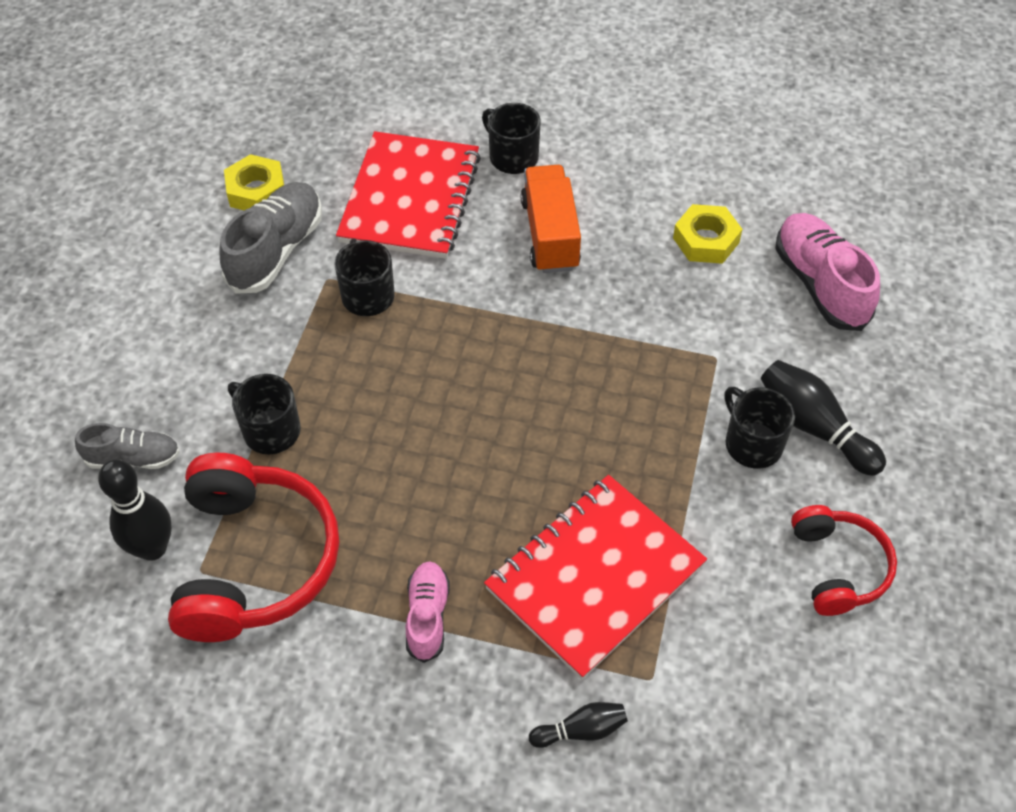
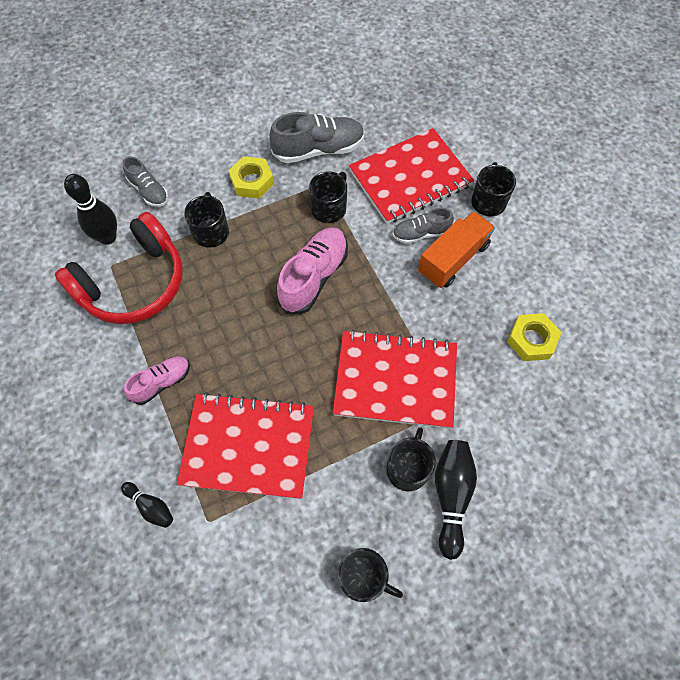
camera: 50 degrees right, 10 degrees up
(256, 191) = (347, 113): yellow nut -> yellow nut (252, 181)
(490, 239) = (421, 233): none -> grey shoe
(643, 384) = (395, 380): none -> red notebook
(820, 284) = (563, 426): pink shoe -> pink shoe (314, 277)
(838, 567) = (363, 578): red headphones -> black mug

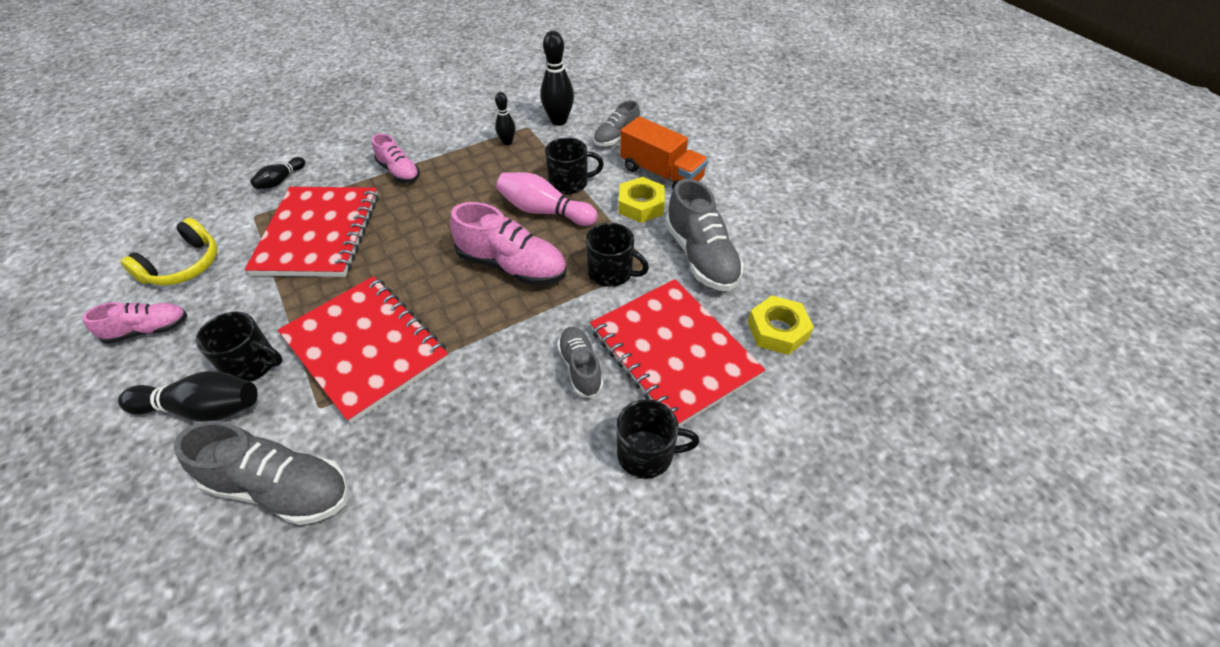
camera: 85 degrees right, 15 degrees down
(134, 283) = (507, 142): red headphones -> black bowling pin
(247, 252) = (544, 211): none -> pink bowling pin
(278, 573) = (184, 266): none -> yellow headphones
(363, 578) = (148, 330): black mug -> pink shoe
(395, 380) = (366, 348): red notebook -> red notebook turned 45 degrees counterclockwise
(453, 259) = (539, 407): orange truck -> orange truck (661, 174)
(518, 417) = (281, 488): none -> grey shoe
(531, 340) = (398, 511): yellow nut -> yellow nut (778, 330)

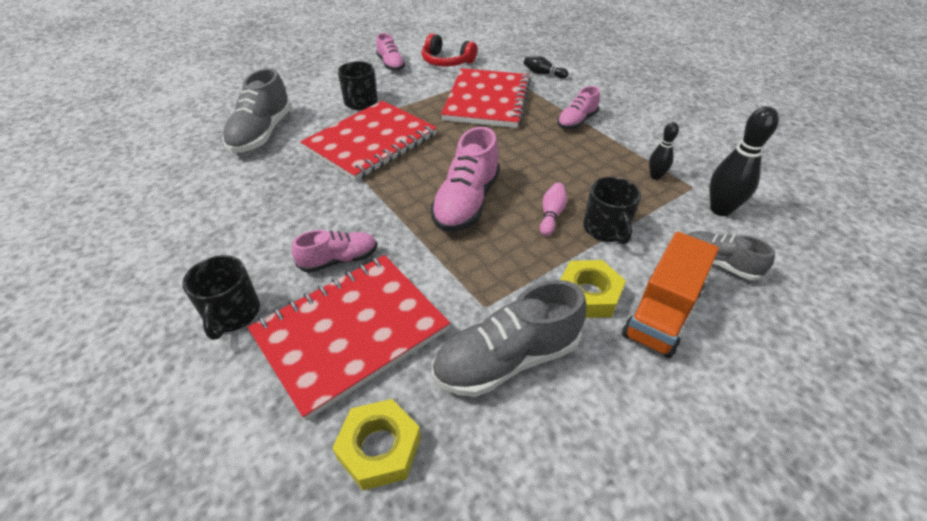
camera: 85 degrees right, 5 degrees down
(184, 266) = (446, 61): yellow headphones -> red headphones
(203, 409) = (327, 95): black bowling pin -> none
(319, 234) = (487, 101): red notebook -> red notebook turned 75 degrees counterclockwise
(544, 211) = (551, 215): pink bowling pin -> pink bowling pin, size x0.58
(580, 368) = (339, 260): grey shoe -> pink shoe
(611, 272) = (467, 274): black mug -> none

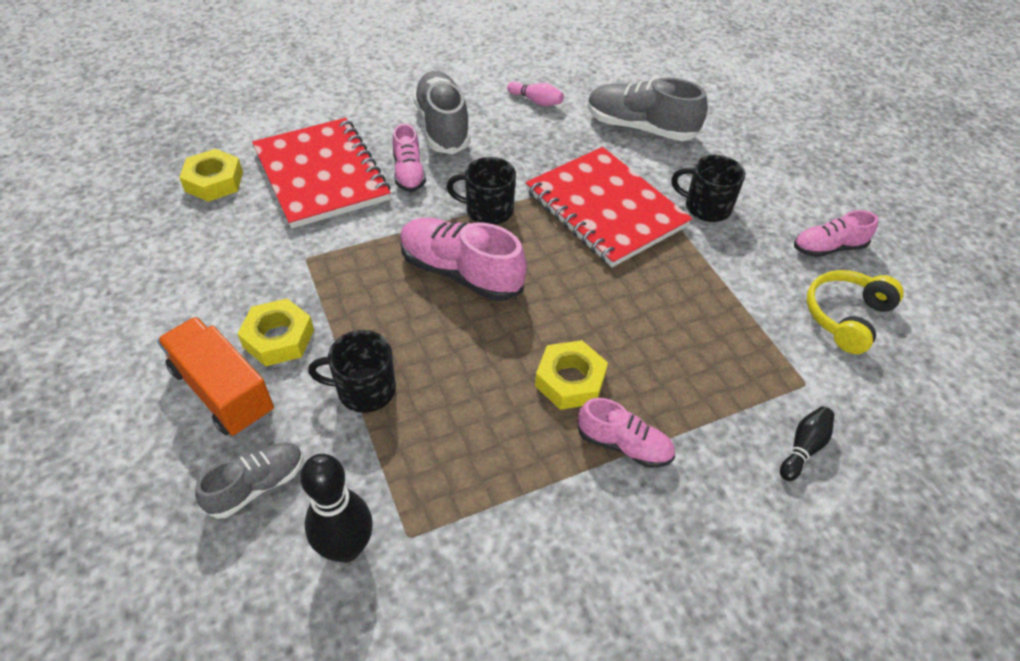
camera: 100 degrees right, 5 degrees up
(232, 314) = (373, 117): black mug -> black mug (488, 210)
(446, 61) = (846, 317): red headphones -> yellow headphones
(487, 101) = (703, 343): red notebook -> none
(507, 359) = (242, 260): grey shoe -> grey shoe (442, 127)
(542, 143) = (570, 380): none -> yellow nut
(551, 215) = (410, 344): pink bowling pin -> pink bowling pin (536, 101)
(576, 121) = (624, 445): pink shoe -> pink shoe turned 150 degrees clockwise
(655, 176) = (449, 496): black bowling pin -> none

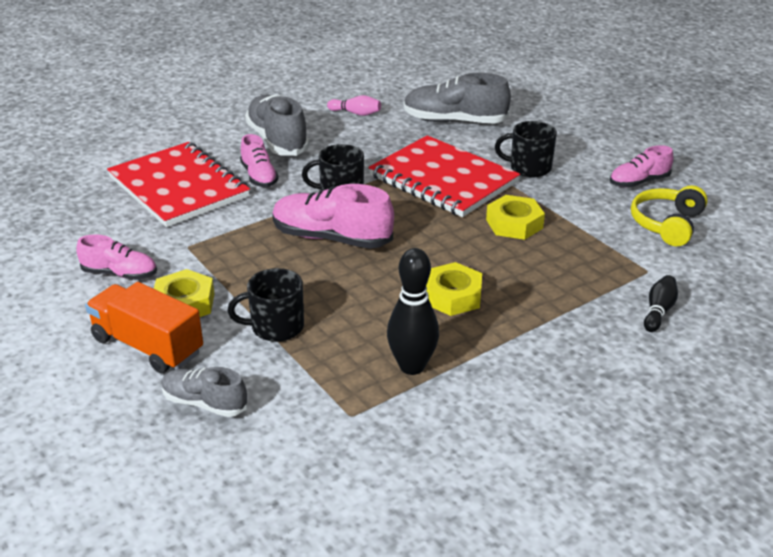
camera: 10 degrees left, 15 degrees down
(214, 181) = (79, 204): yellow nut -> yellow nut (514, 224)
(257, 486) = (204, 403): grey shoe -> grey shoe turned 105 degrees counterclockwise
(346, 547) = (300, 430): black bowling pin -> black bowling pin (412, 366)
(624, 445) = (512, 330): pink shoe -> pink shoe (120, 274)

